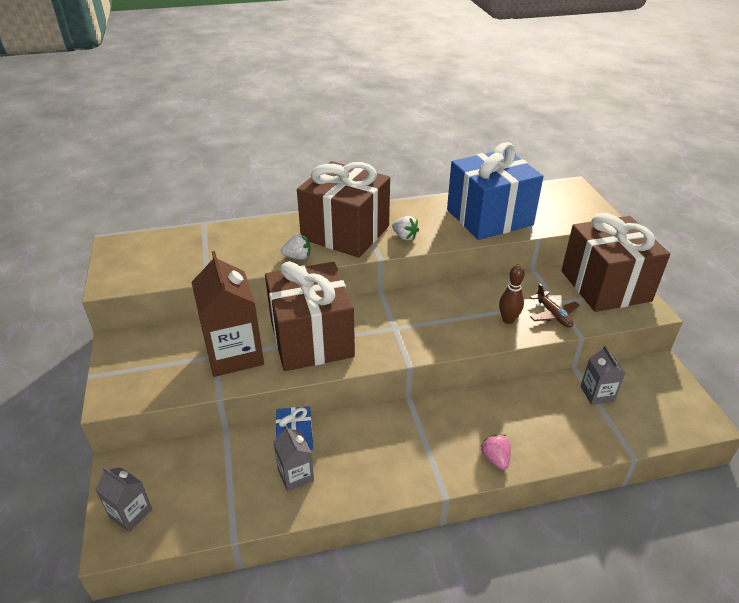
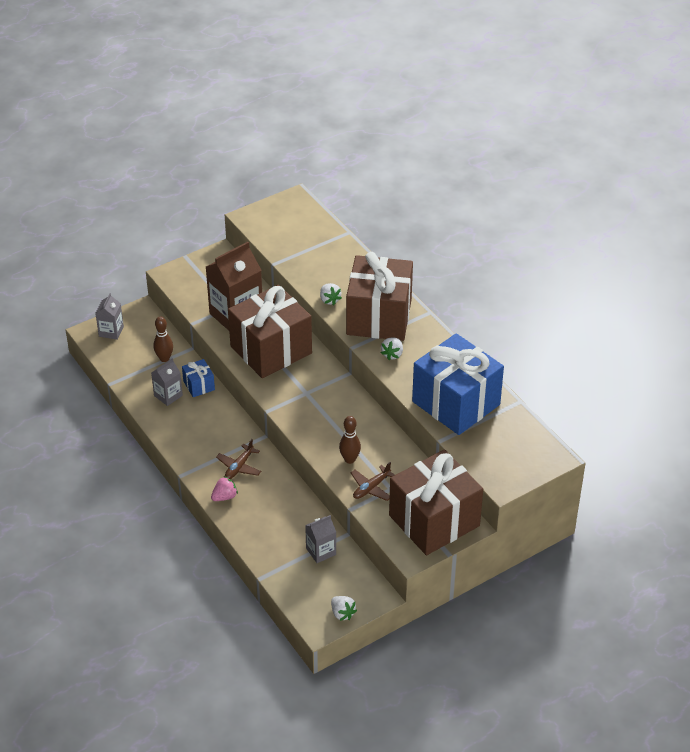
camera: 70 degrees right, 5 degrees up
(225, 462) = (164, 358): none -> brown bowling pin
(450, 432) = (239, 467): none -> brown plane
(688, 399) = (342, 613): none -> white strawberry

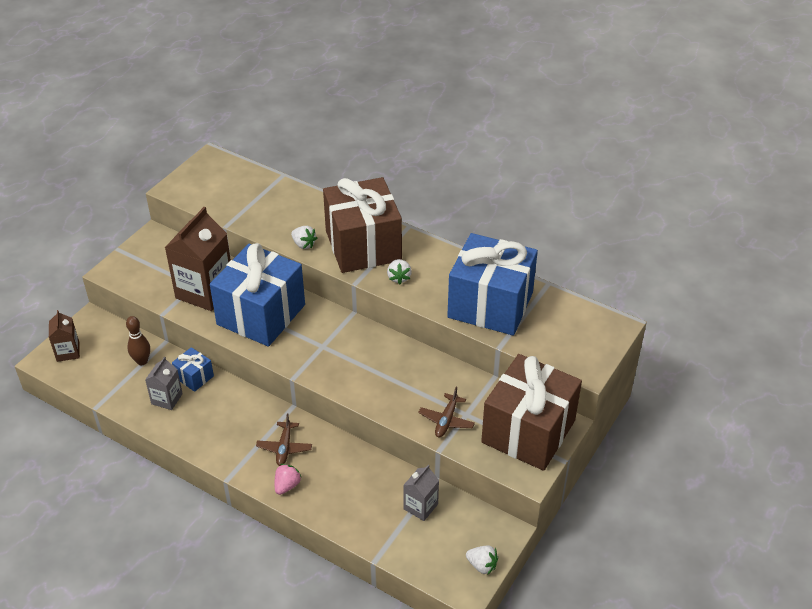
camera: 25 degrees left, 0 degrees up
(111, 331) = (68, 352): grey carton -> brown carton
(271, 350) = (261, 314): brown gift -> blue gift
(349, 459) = (407, 399): brown bowling pin -> none

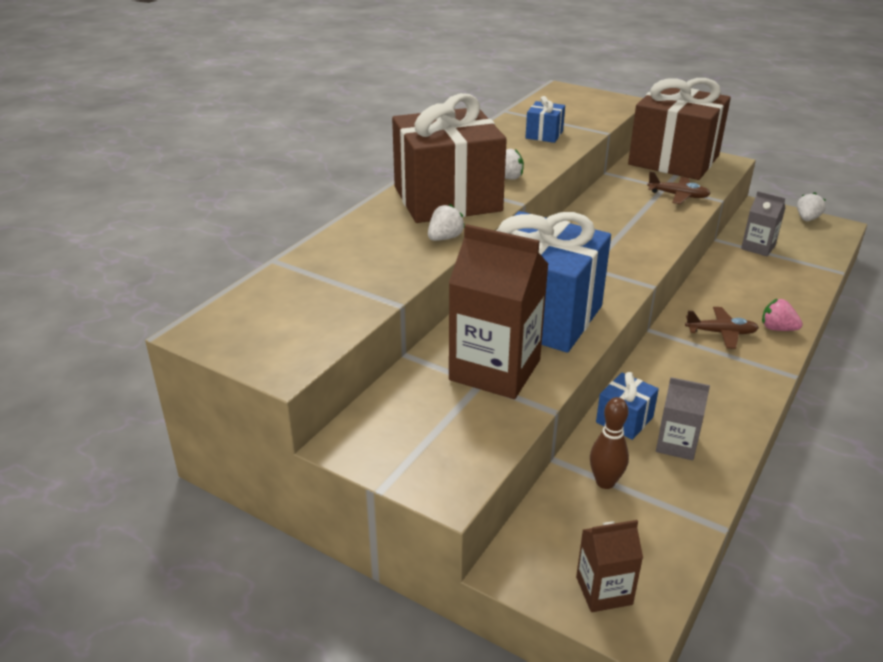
camera: 90 degrees left, 10 degrees down
(490, 305) = (544, 135): blue gift -> blue gift, size x0.42

